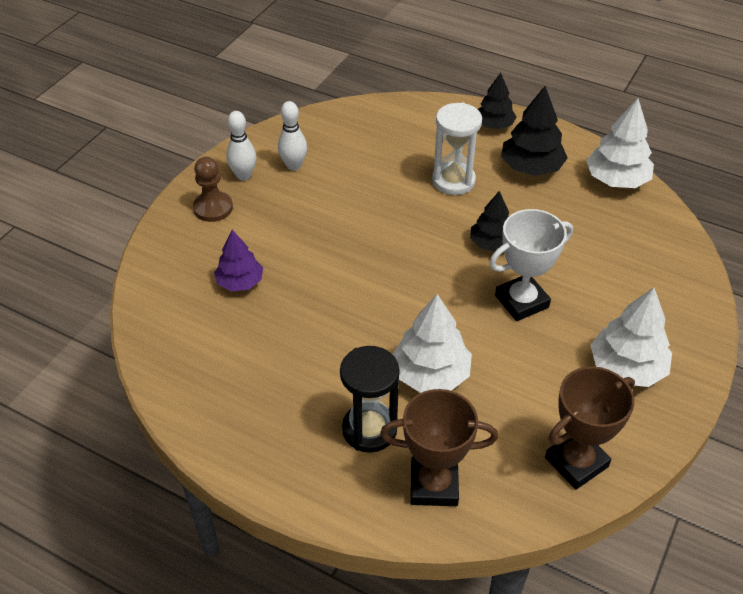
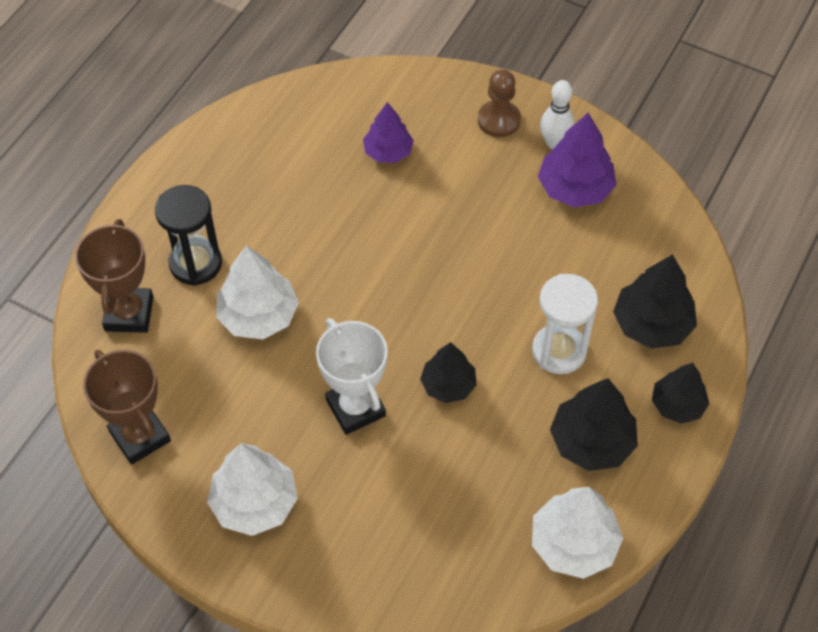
camera: 90 degrees right, 10 degrees up
(294, 166) = (575, 188): white bowling pin -> purple tree
(426, 133) = (652, 324): none -> black tree

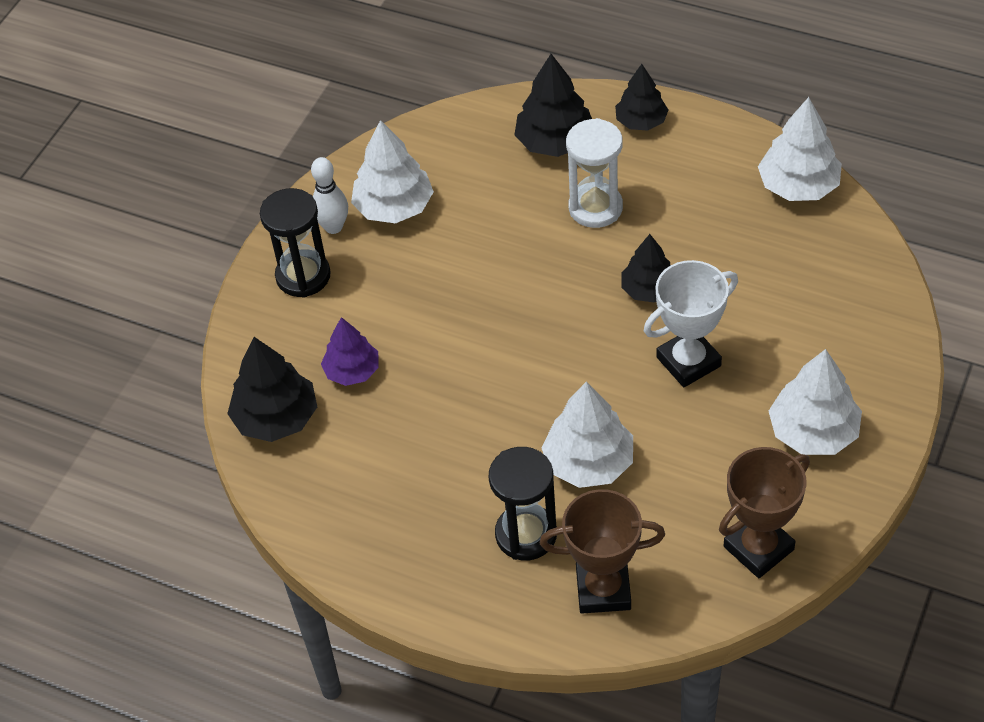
camera: 90 degrees left, 5 degrees down
(499, 120) = (303, 276): brown pawn -> black hourglass
(575, 188) = (394, 207): purple tree -> white tree
(592, 442) = (691, 178): black tree -> black tree (276, 418)

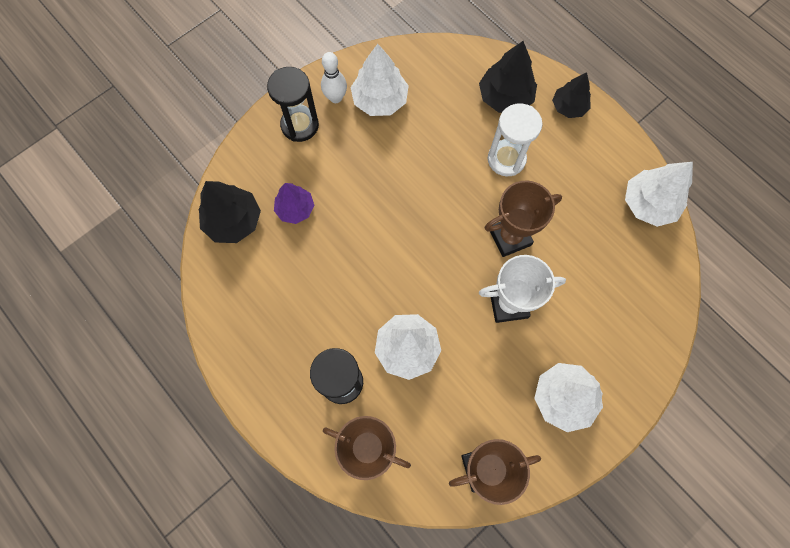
camera: 20 degrees right, 20 degrees up
(649, 289) = (510, 237): black tree -> brown trophy

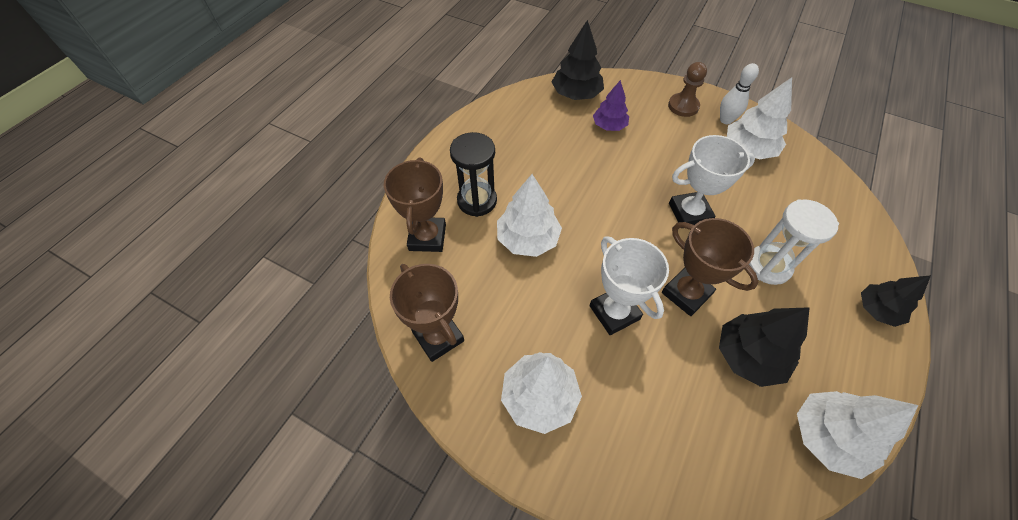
camera: 70 degrees right, 15 degrees down
(300, 125) = (683, 106): black hourglass -> brown pawn
(431, 191) = (689, 213): none -> white trophy
(505, 97) = (835, 245): black tree -> black tree (748, 356)

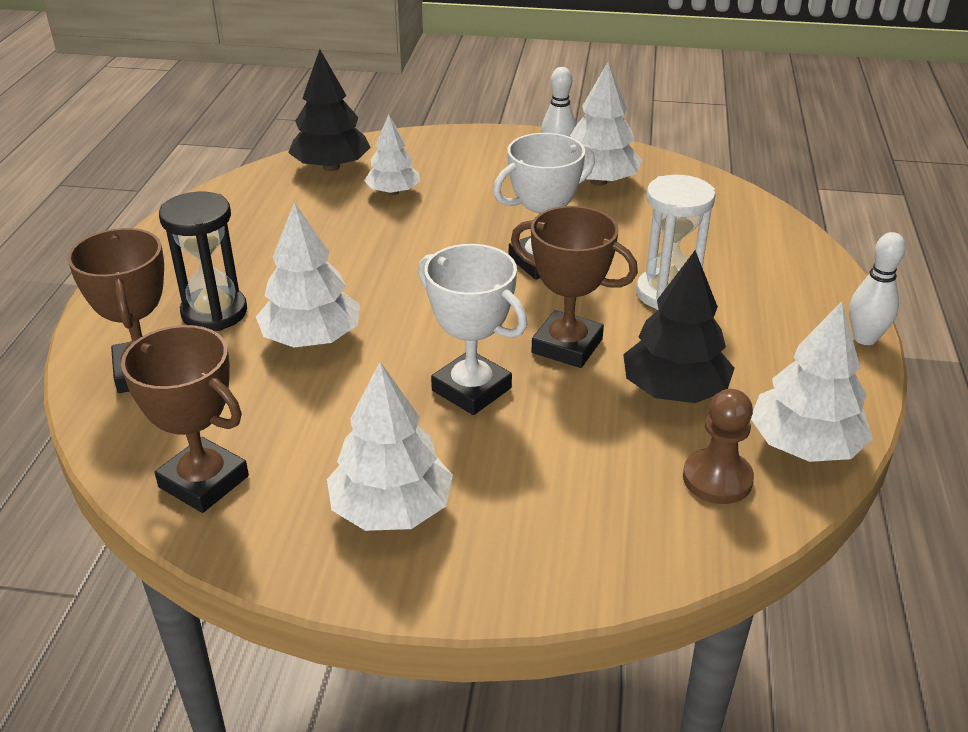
camera: 20 degrees left, 20 degrees down
(609, 126) = (393, 192): purple tree -> white tree
(683, 106) = (493, 153): brown pawn -> brown pawn (717, 479)
(877, 310) = (819, 306): black tree -> none
(903, 351) = (864, 338): none -> white bowling pin

